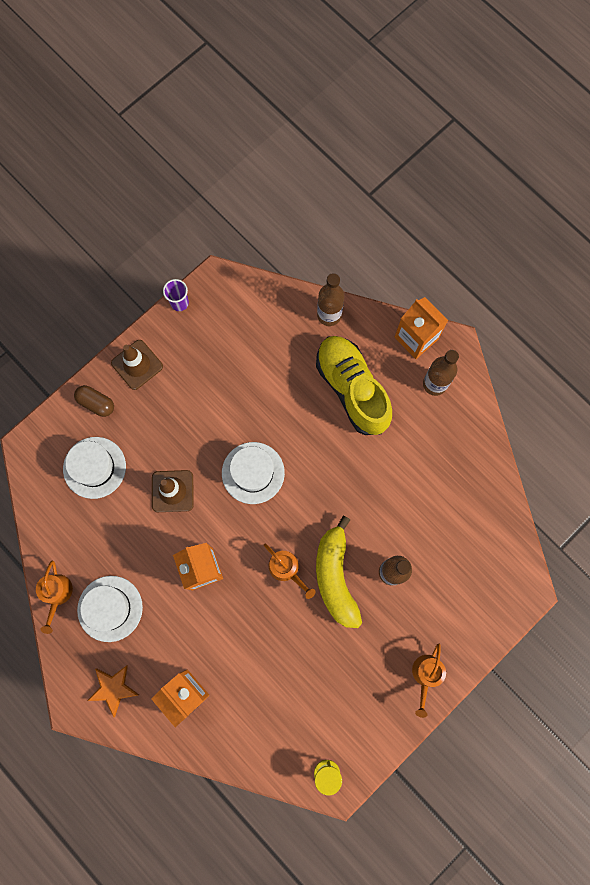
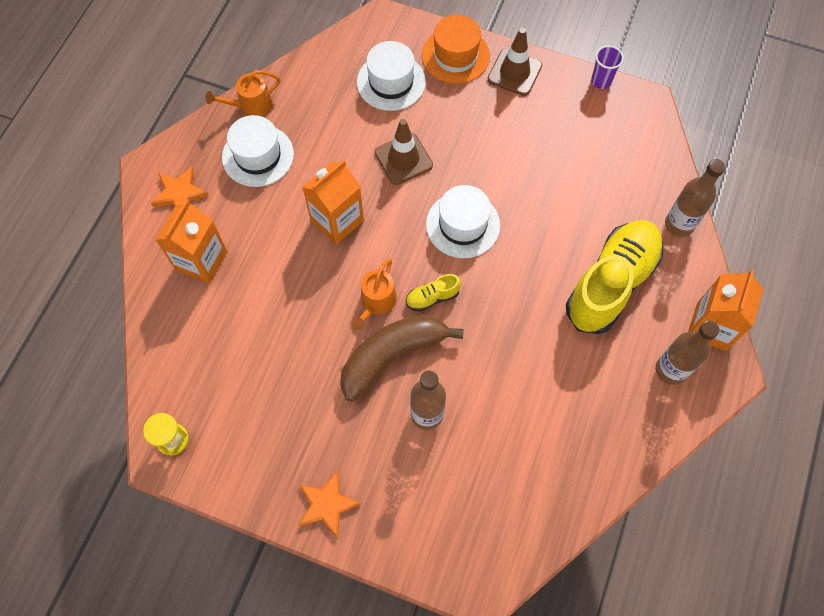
camera: 65 degrees right, 10 degrees down
(96, 403) = (455, 56): brown capsule -> orange hat
(302, 525) = (432, 297): none -> yellow shoe
(335, 577) = (392, 356): yellow banana -> brown banana
(426, 675) = (327, 505): orange watering can -> orange star

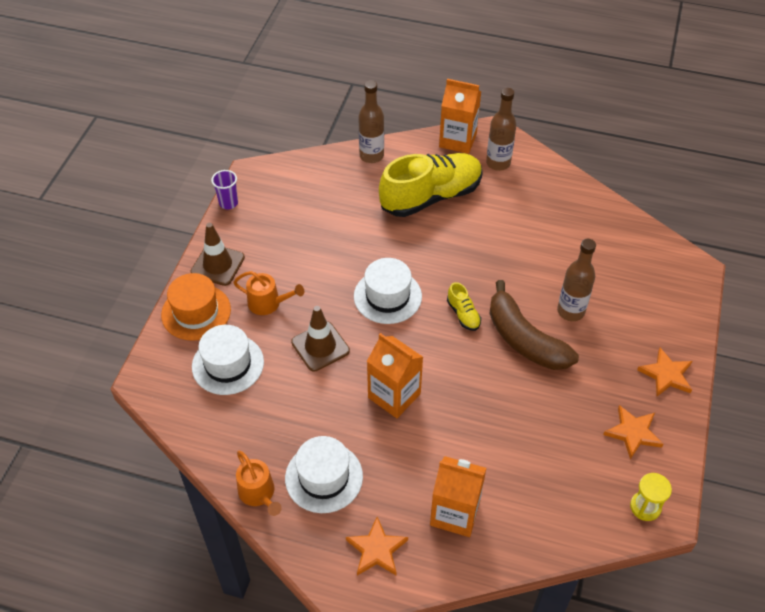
camera: 95 degrees left, 15 degrees down
(258, 448) = (633, 433): none -> orange star
(376, 302) = (475, 356): orange watering can -> orange watering can (268, 303)
(611, 284) = (431, 196): yellow shoe -> yellow shoe turned 120 degrees clockwise

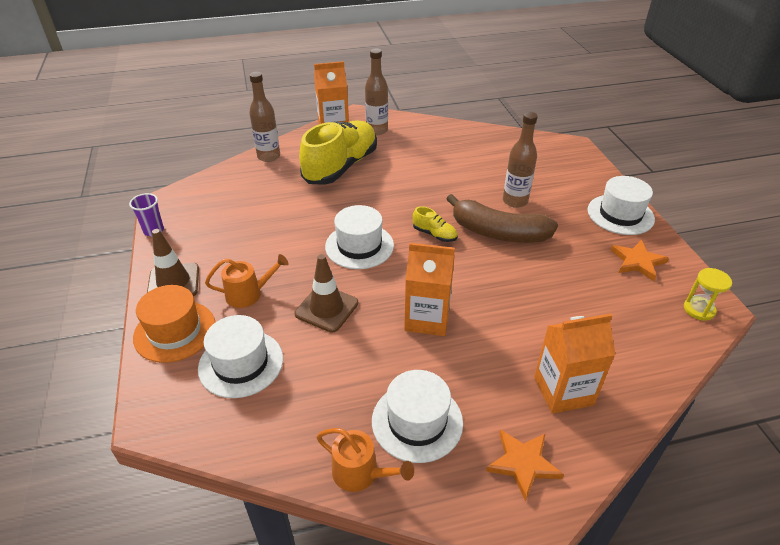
camera: 30 degrees left, 10 degrees down
(666, 375) = (620, 214): orange star -> white hat

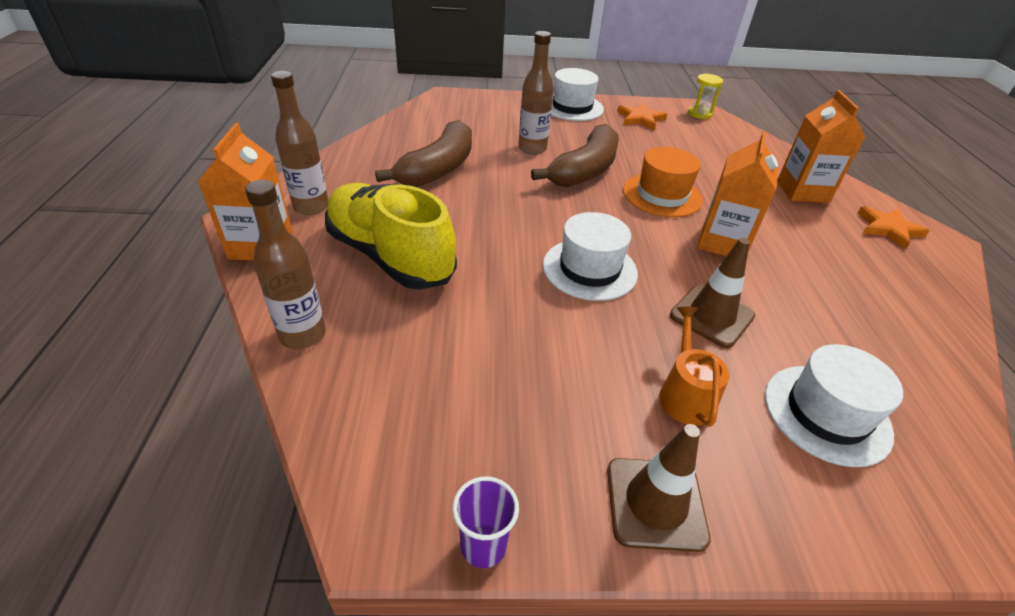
camera: 80 degrees left, 0 degrees up
(175, 331) = (778, 500): orange hat -> orange hat (662, 195)
(360, 473) = (946, 325): orange watering can -> none
(417, 421) = (866, 276): white hat -> none
(434, 234) = (578, 209): yellow shoe -> none
(451, 164) = (438, 168): none -> brown banana

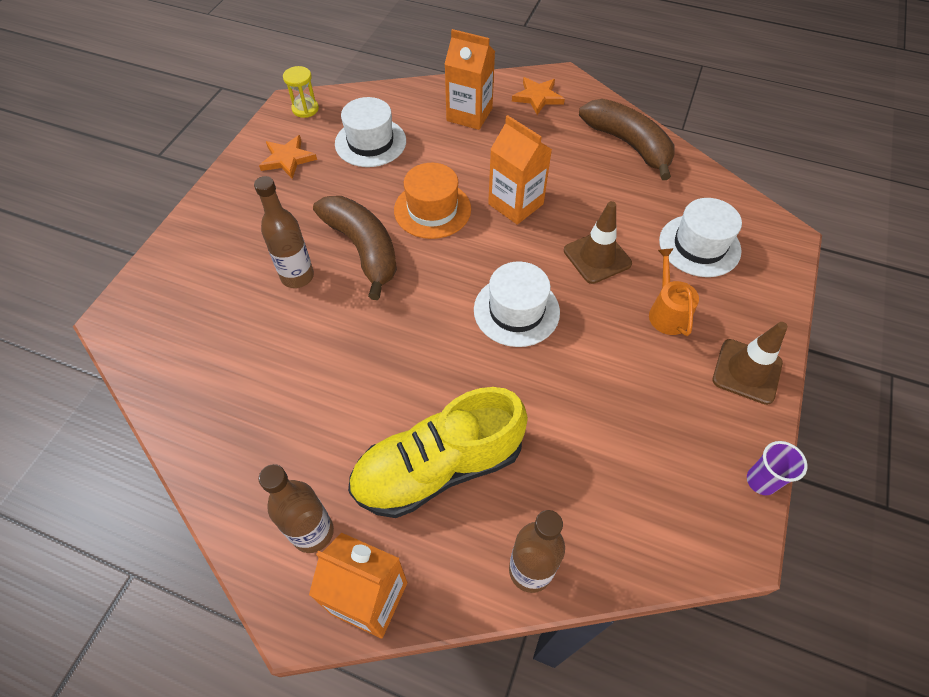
camera: 65 degrees left, 15 degrees up
(438, 168) = (293, 379): brown banana -> brown banana (628, 144)
(572, 107) = (226, 204): white hat -> white hat (370, 142)
(685, 394) = (667, 312): orange watering can -> orange watering can turned 60 degrees clockwise

